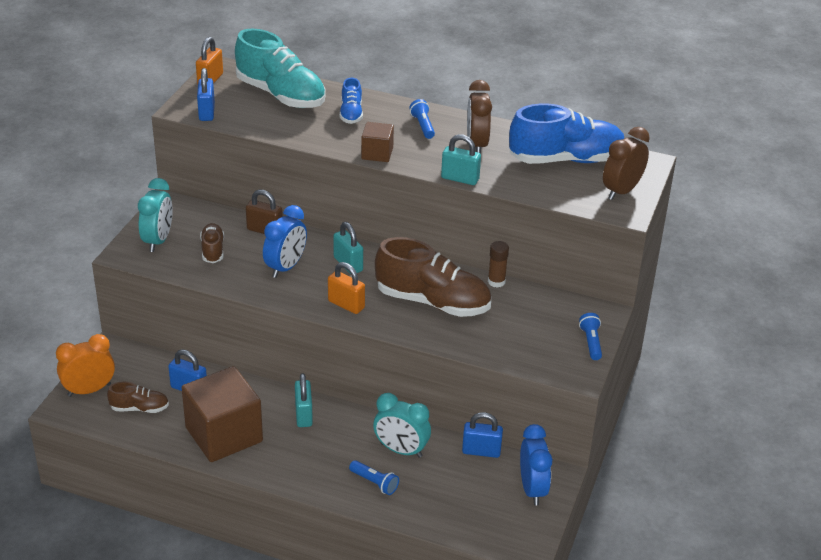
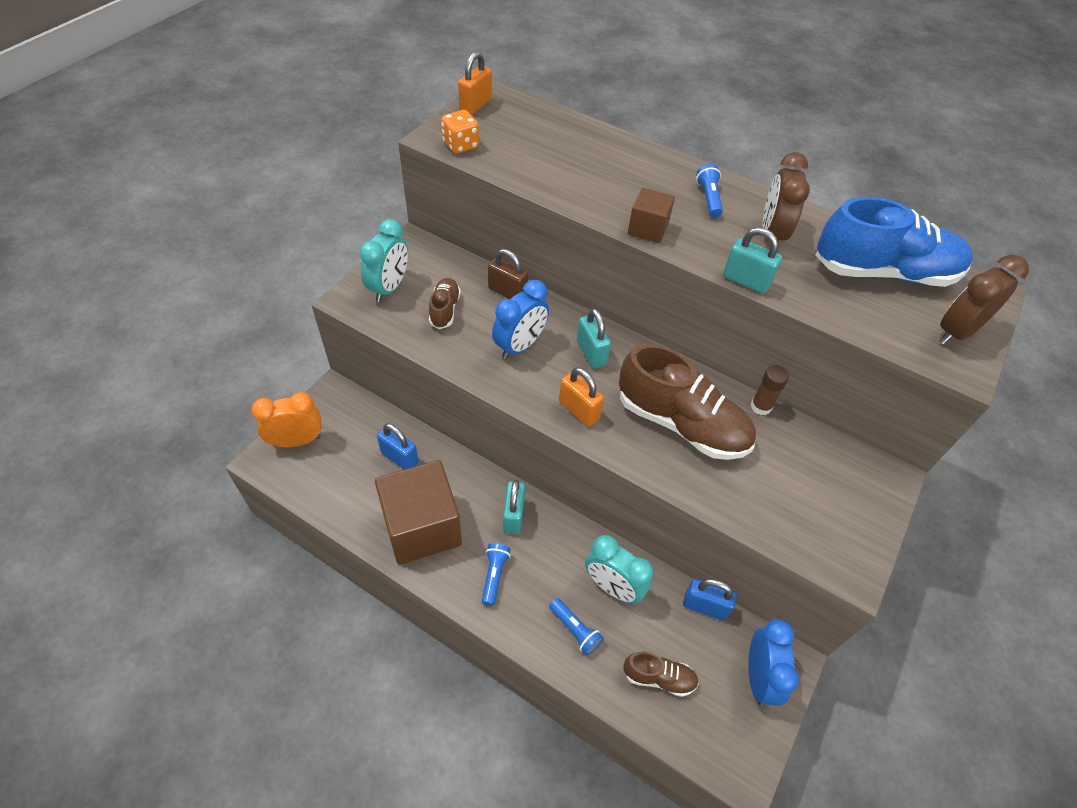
camera: 10 degrees right, 15 degrees up
(139, 408) = (342, 474): brown shoe -> brown shoe (659, 678)
(206, 112) = (460, 145): blue padlock -> orange dice
(281, 95) = (550, 135): turquoise shoe -> none
(351, 113) = (626, 170): blue shoe -> none
(591, 342) = (871, 520): blue flashlight -> blue flashlight (494, 575)

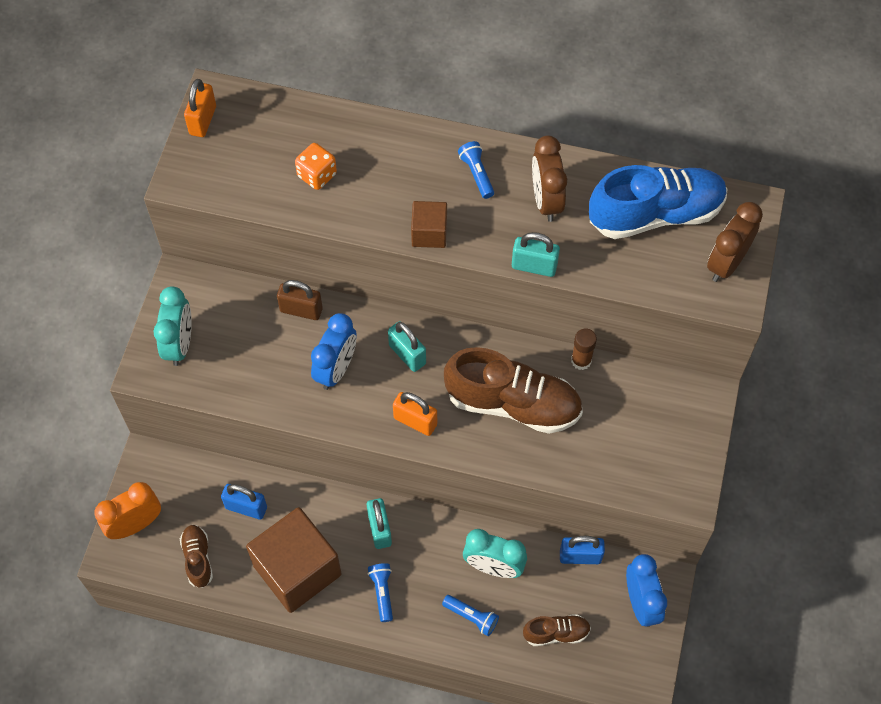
camera: 15 degrees left, 10 degrees up
(445, 310) = (246, 352): brown shoe -> brown shoe (198, 559)
(460, 145) = (210, 183): orange dice -> orange dice (317, 175)

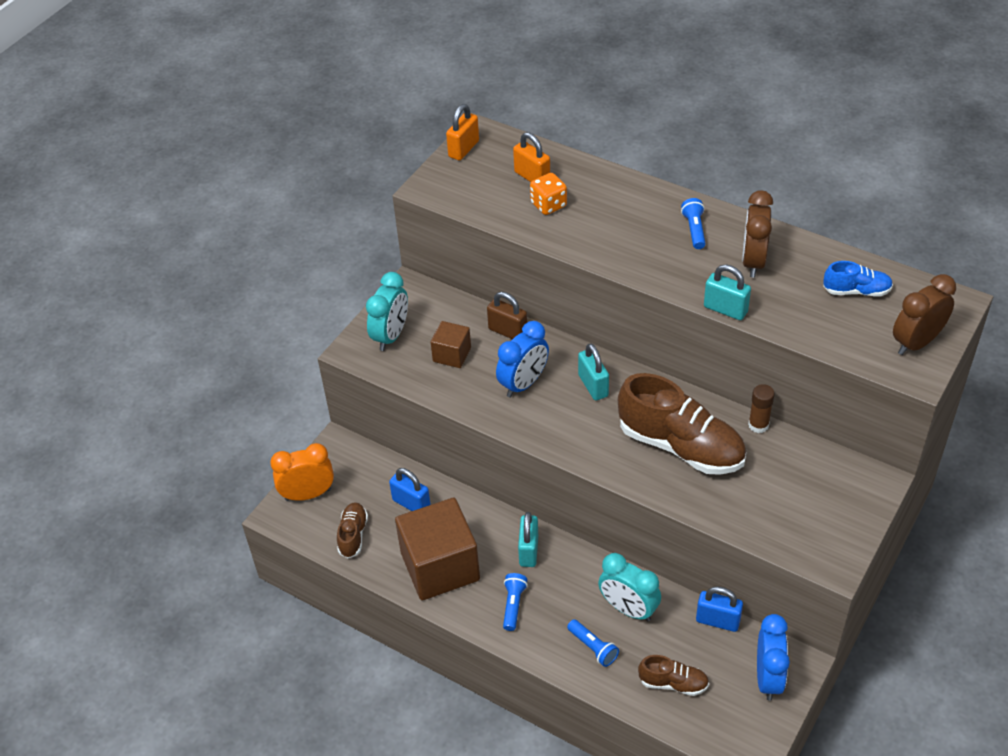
camera: 20 degrees right, 15 degrees down
(415, 421) = (582, 440): orange padlock -> orange padlock (532, 177)
(429, 233) = (635, 266): brown cube -> brown cube (452, 354)
(655, 214) = (856, 291): blue shoe -> blue shoe, size x0.49

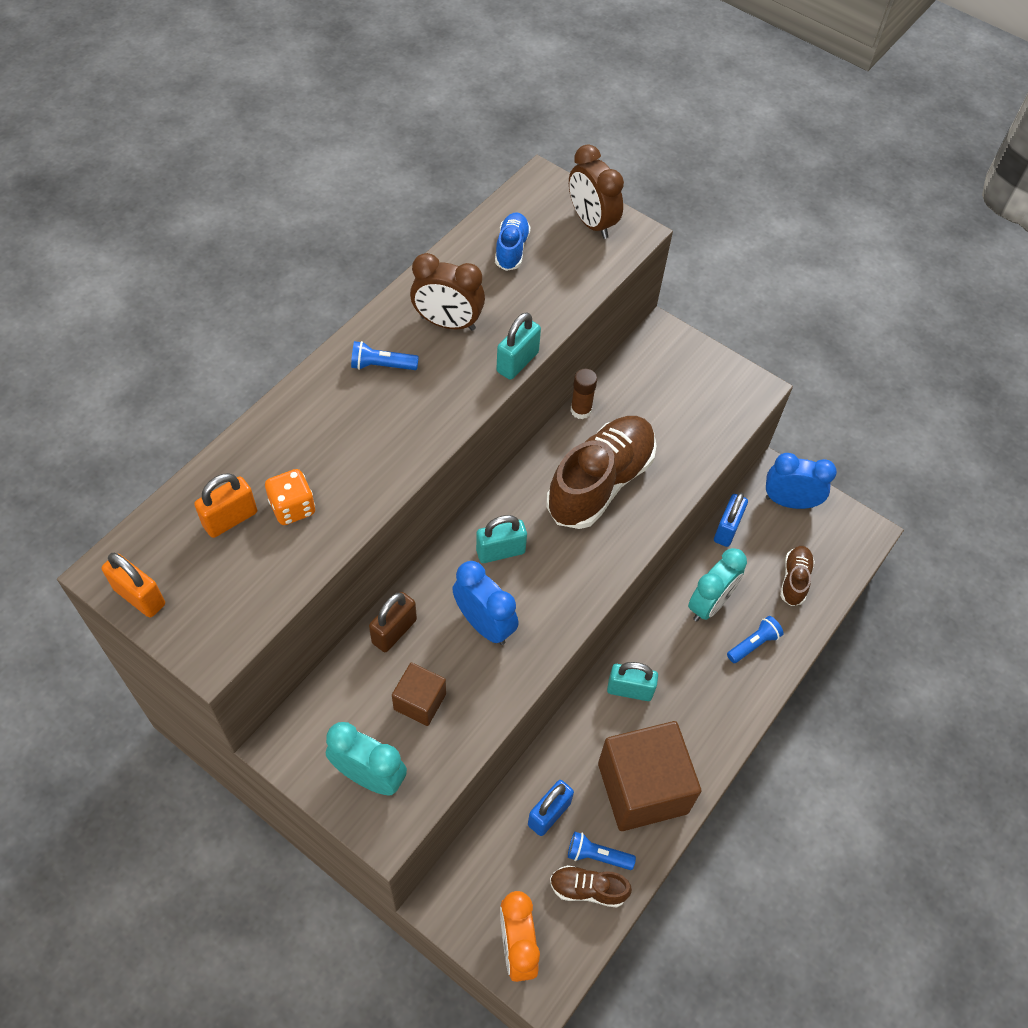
camera: 90 degrees left, 10 degrees up
(513, 605) = (698, 714): blue flashlight -> blue flashlight (597, 855)

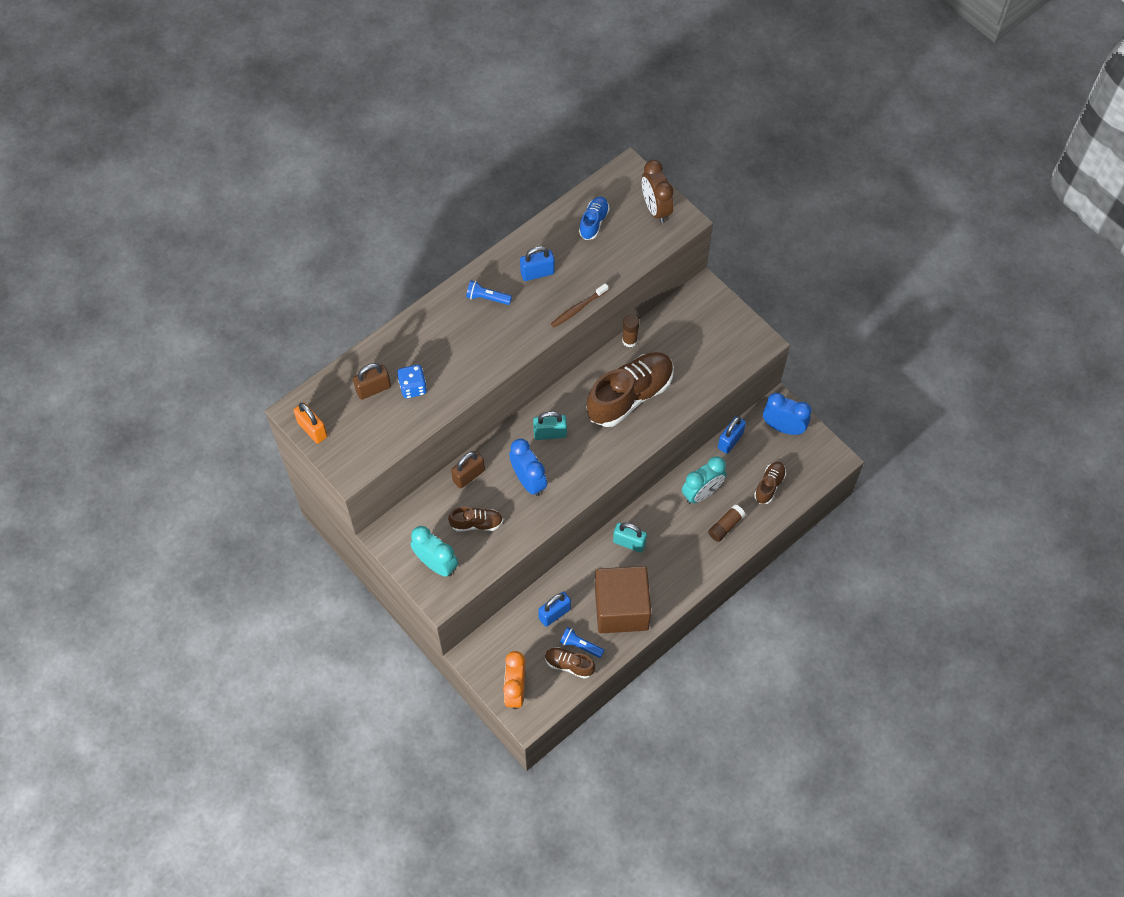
camera: 15 degrees right, 5 degrees up
(230, 519) = (373, 389): orange padlock -> brown padlock
(292, 507) = (413, 387): orange dice -> blue dice
(420, 701) = (476, 523): brown cube -> brown shoe
(447, 323) = (537, 273): brown clock -> blue padlock
(517, 362) = (578, 308): turquoise padlock -> brown toothbrush
(753, 644) = (725, 526): blue flashlight -> brown glue stick

